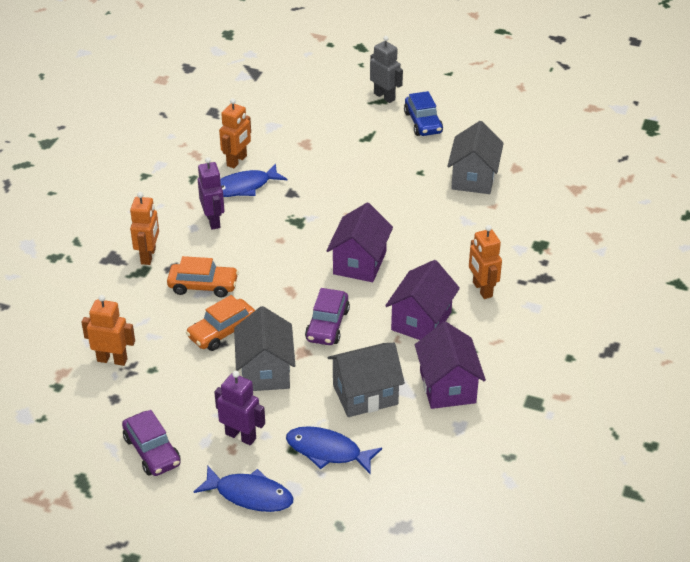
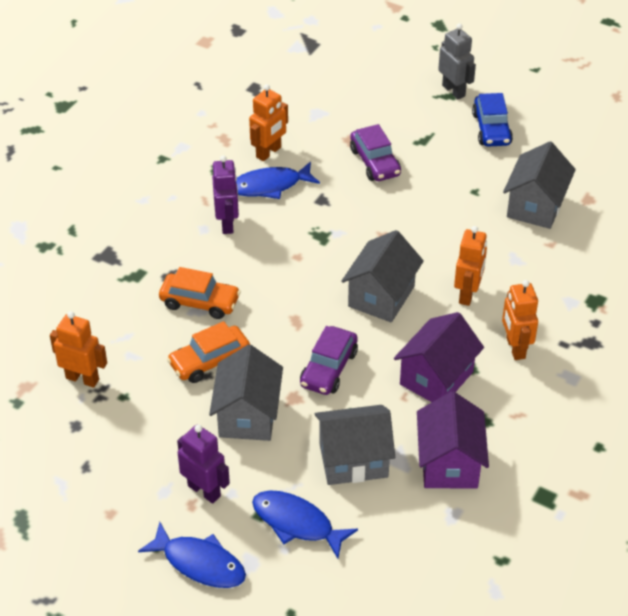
camera: 10 degrees right, 5 degrees up
(148, 256) = (147, 258): orange robot -> orange robot (467, 294)
(152, 451) = (104, 494): purple car -> purple car (375, 162)
(359, 263) = (381, 296): purple house -> grey house

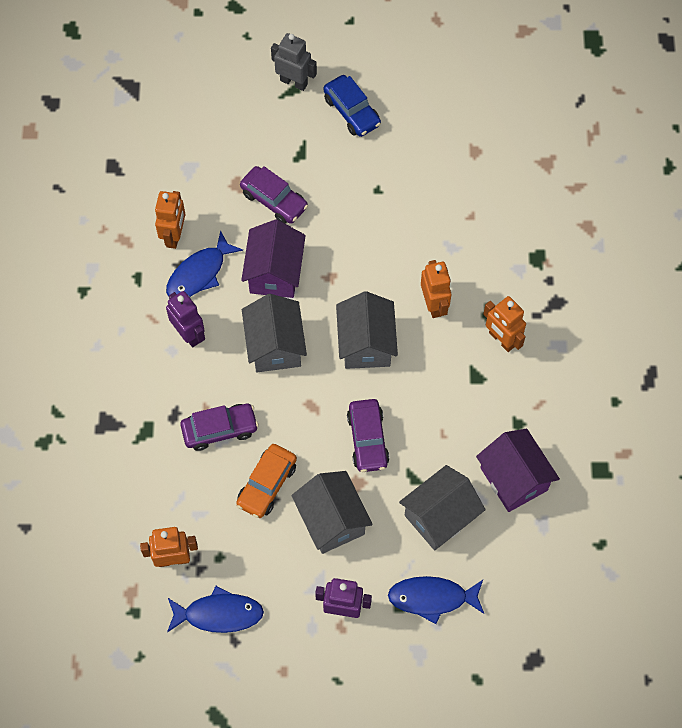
camera: 30 degrees left, 20 degrees up
(199, 563) = (381, 675): blue fish -> blue fish (219, 614)
(200, 302) = (220, 429): orange car -> purple car
(436, 378) = (457, 402): purple house -> purple house (275, 273)
(535, 206) = (436, 181): grey house -> grey house (275, 346)

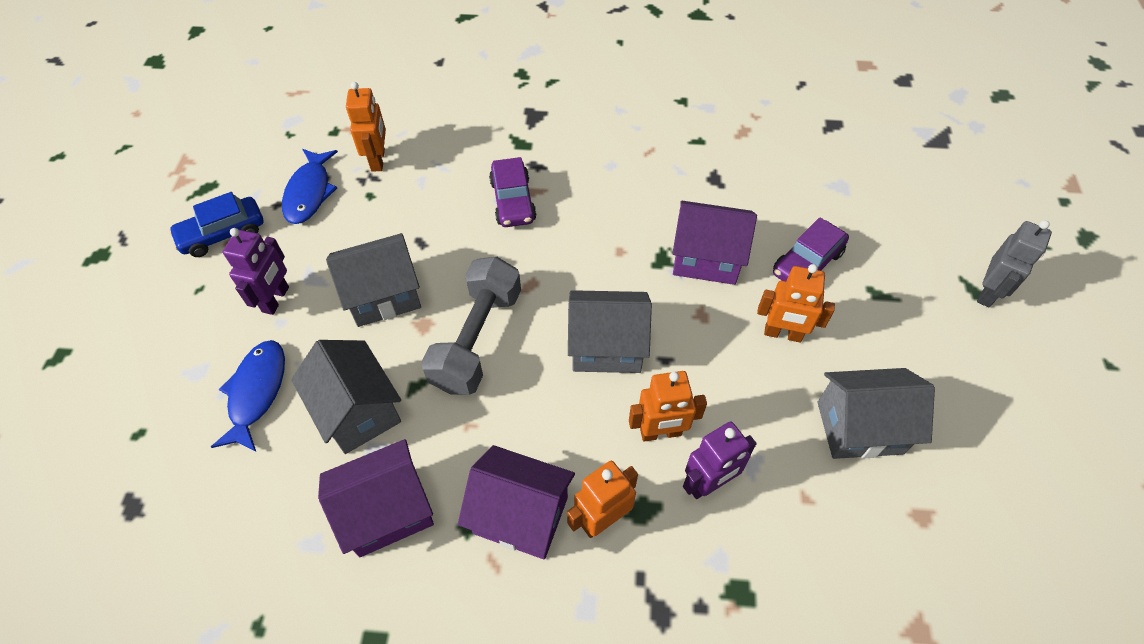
camera: 95 degrees right, 10 degrees down
(174, 236) = (751, 171): orange robot -> orange robot (782, 334)
(189, 334) = (629, 179): purple robot -> purple robot (708, 483)
(199, 273) = (704, 190): blue fish -> none
(267, 484) = (441, 238): orange car -> none
(275, 346) = (610, 254): grey house -> grey house (859, 427)
(352, 111) = (957, 356): blue car -> blue car (223, 234)
(368, 439) = (477, 339): purple car -> grey dumbbell
(505, 391) = (520, 515): none -> purple house

